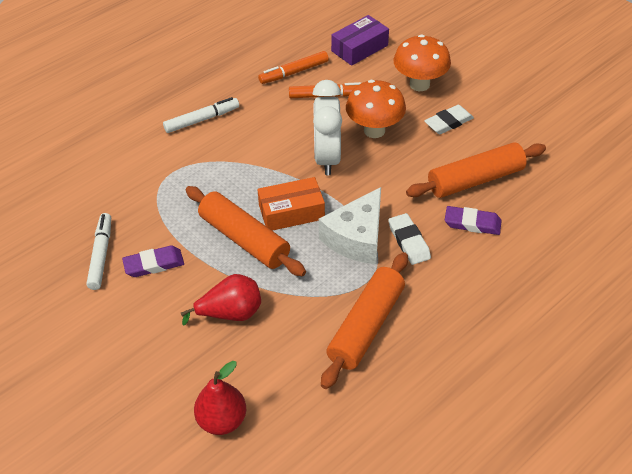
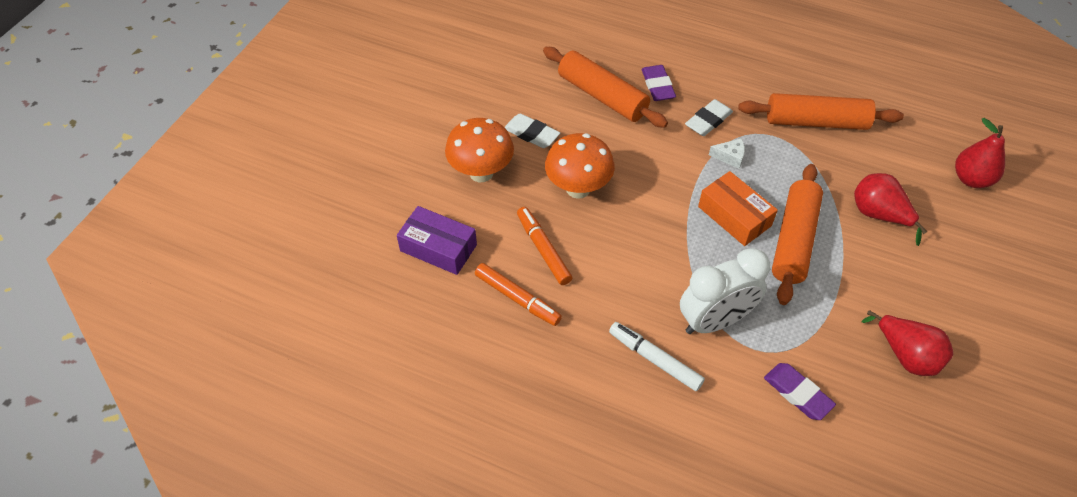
camera: 115 degrees left, 5 degrees up
(101, 255) = (905, 355): white marker -> red pear
(154, 264) = (878, 301): purple eraser -> purple eraser (797, 393)
(327, 158) = (642, 214): white clock -> white clock (714, 321)
(357, 238) = (730, 157): white cheese -> white cheese, size x0.44

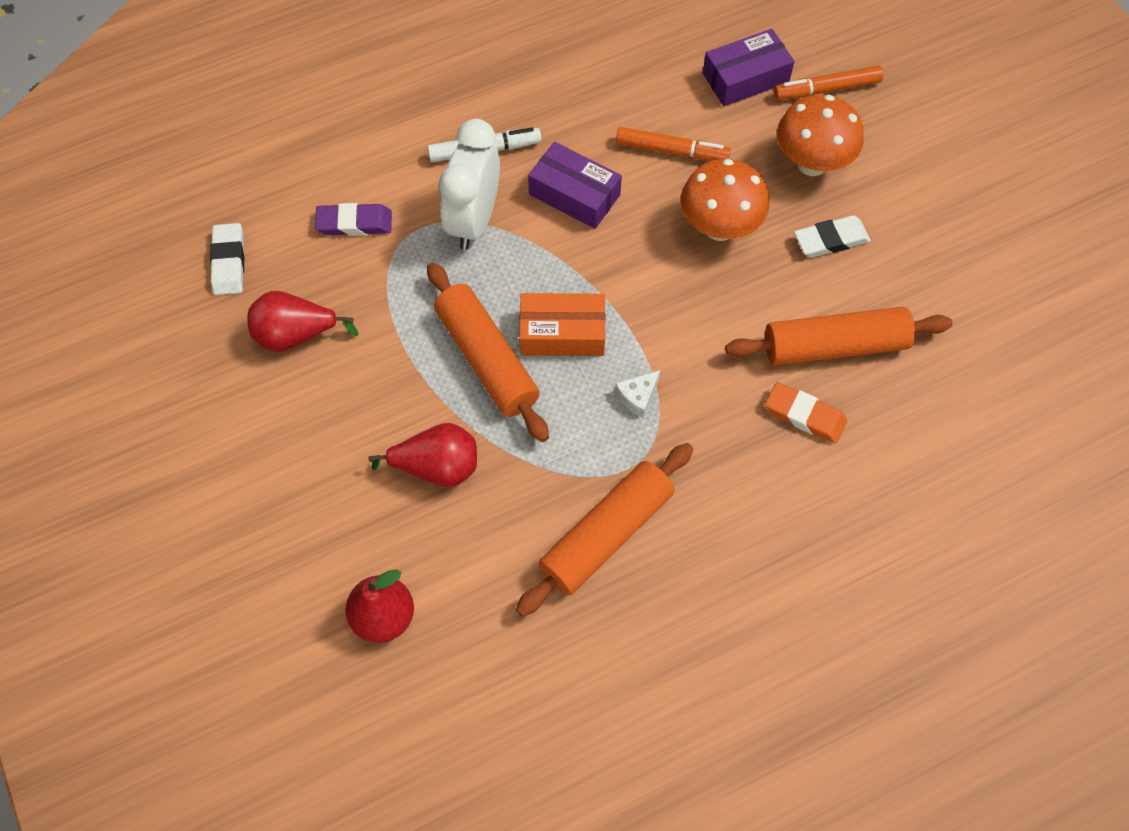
camera: 130 degrees right, 10 degrees up
(517, 298) = (636, 99): orange marker -> orange marker (826, 89)
(633, 279) = (574, 194): none -> purple box
(658, 86) = (804, 415): purple eraser -> orange eraser
(708, 121) = (706, 421): white eraser -> white eraser (229, 262)

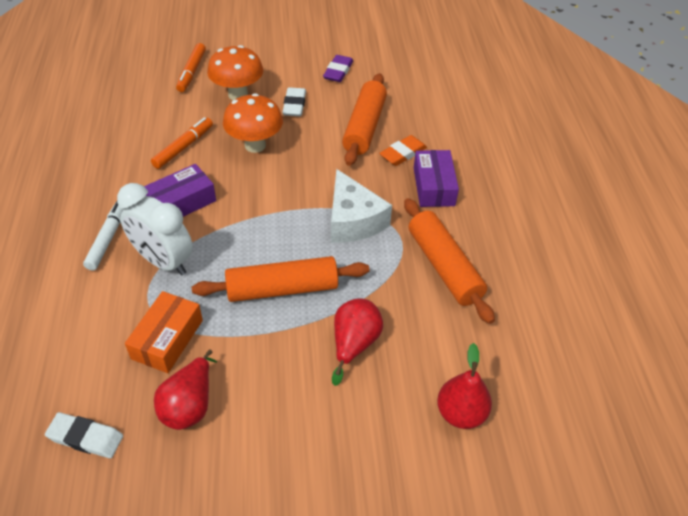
camera: 70 degrees left, 15 degrees down
(354, 223) = (113, 335): purple eraser -> purple eraser (338, 71)
(562, 333) = (285, 242): orange box -> orange box (167, 339)
(637, 397) = (353, 220): white cheese -> white cheese, size x2.26
(745, 78) = (156, 99): purple box -> purple box (433, 186)

